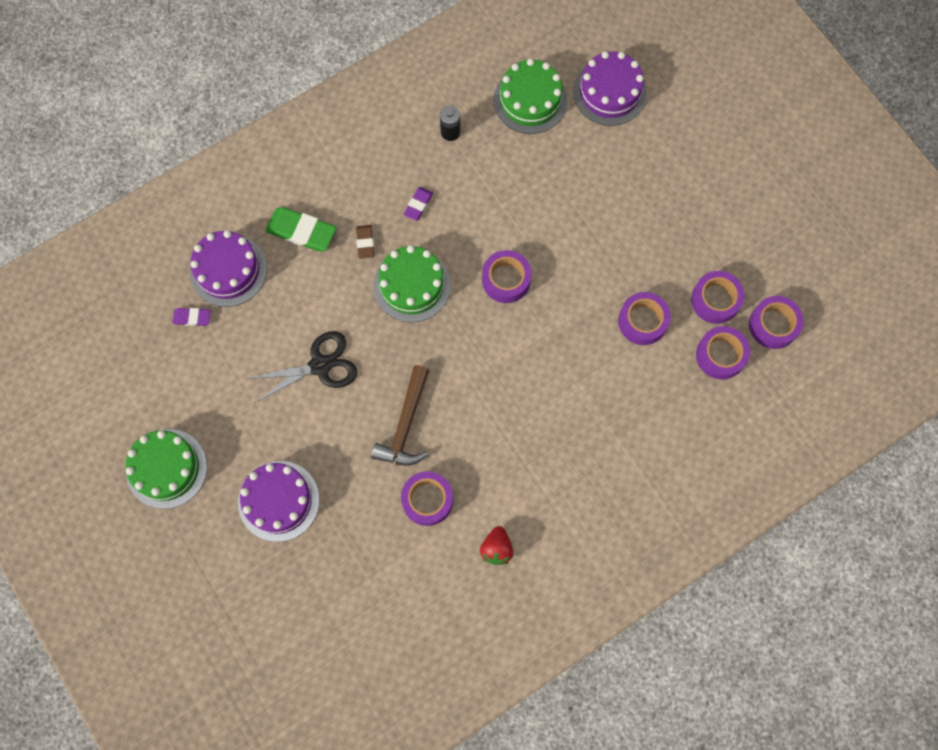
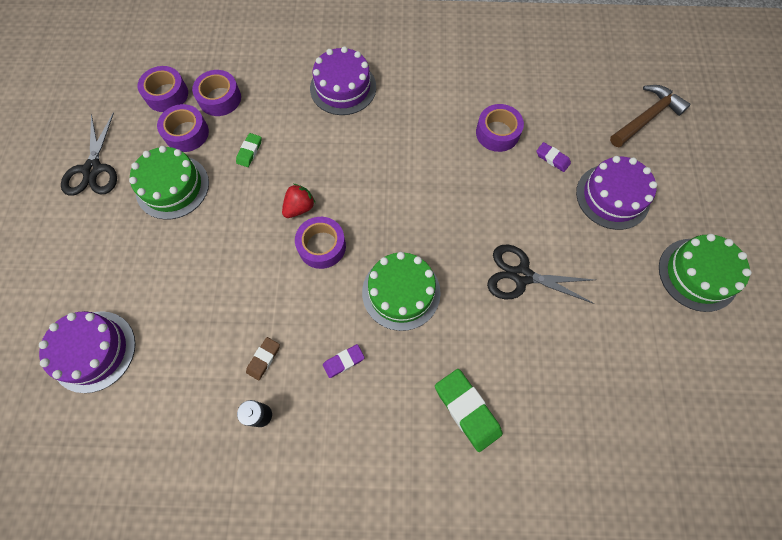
camera: 145 degrees left, 5 degrees down
(192, 317) = (617, 393): purple eraser -> purple eraser (552, 158)
(228, 270) = (559, 418): purple cake -> purple cake (343, 87)
(365, 243) = (415, 358): brown eraser -> brown eraser (263, 359)
(406, 425) = (480, 190): brown hammer -> brown hammer (646, 118)
(496, 549) = (469, 79): red strawberry -> red strawberry (299, 208)
(530, 100) = (165, 395): green cake -> green cake (172, 187)
(642, 321) = (249, 151): purple tape -> green eraser
(760, 214) = (93, 169): none -> black scissors

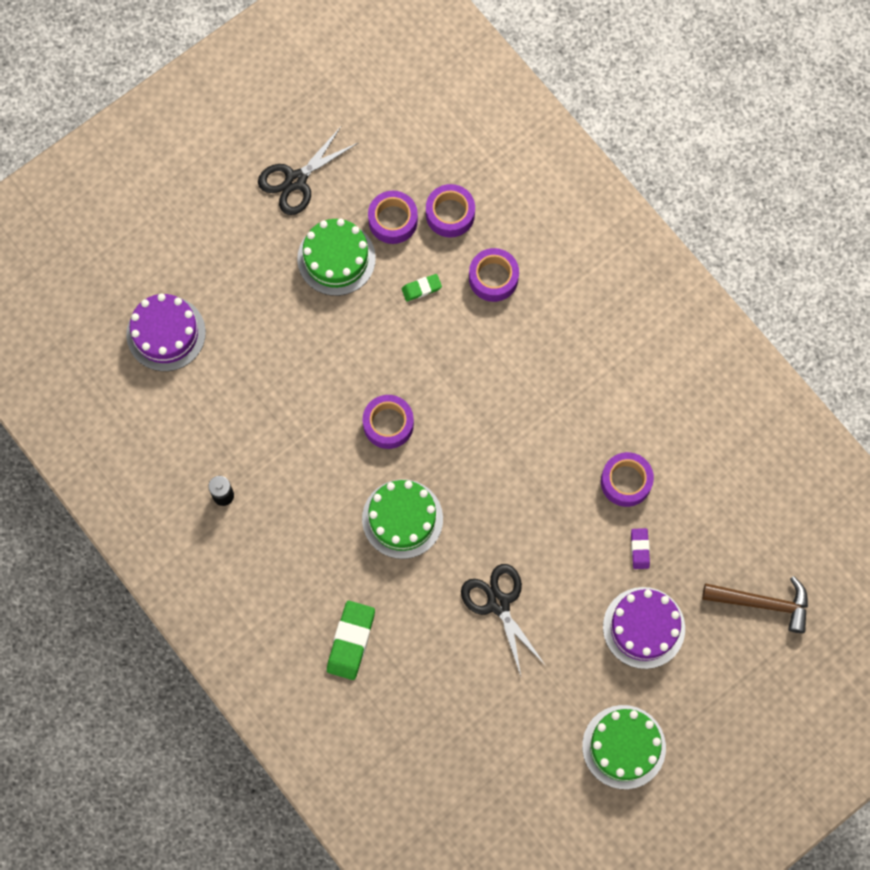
camera: 50 degrees right, 5 degrees up
(167, 94) = (414, 166): purple tape -> purple tape (493, 278)
(263, 359) = (263, 461): brown eraser -> none
(299, 208) = (406, 376): red strawberry -> none
(343, 87) = (555, 308): purple cake -> none
(343, 361) = (311, 521): purple eraser -> none

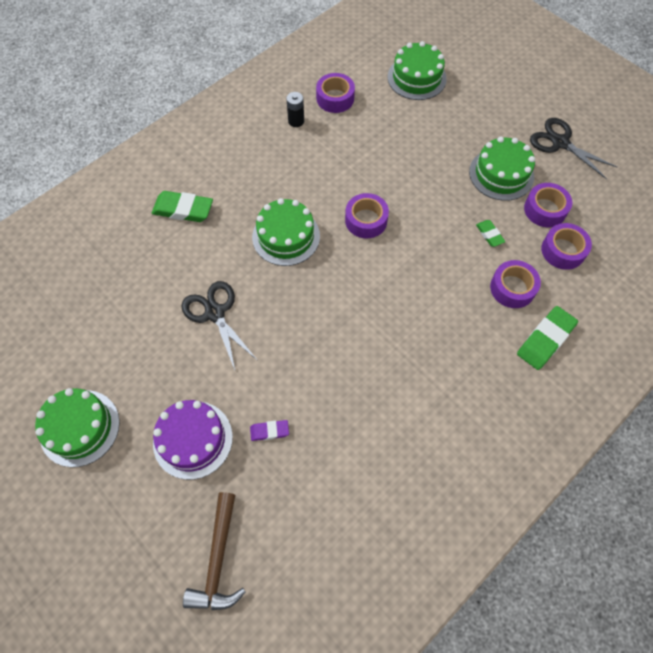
camera: 85 degrees right, 10 degrees down
(166, 333) = (416, 78): purple cake -> green cake
(498, 603) = (215, 313): black scissors -> black scissors turned 90 degrees counterclockwise
(558, 258) = (545, 340): none -> green eraser
(626, 482) = (335, 414): purple tape -> purple tape (335, 98)

